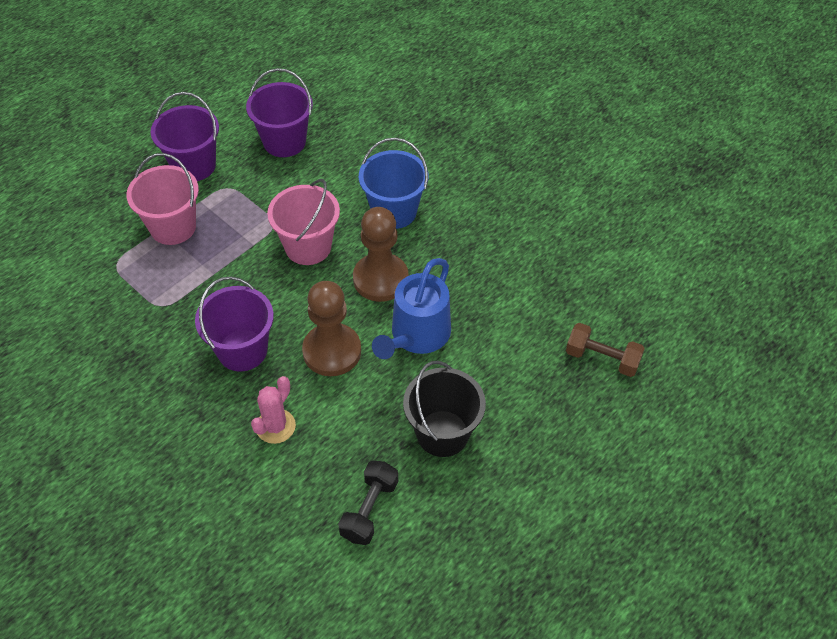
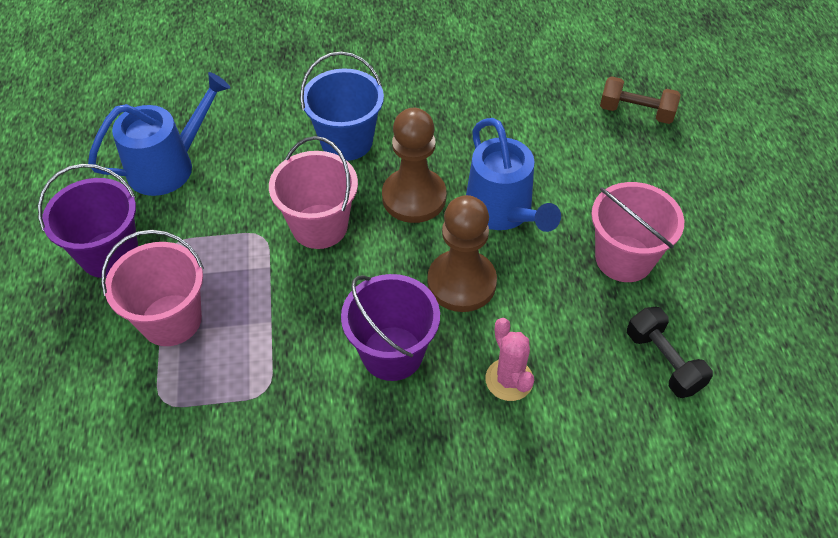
camera: 50 degrees left, 0 degrees up
(284, 142) = (168, 166): purple bucket -> blue watering can
(442, 433) = (624, 258): black bucket -> pink bucket
(602, 358) = (636, 112): brown dumbbell -> brown dumbbell turned 45 degrees clockwise

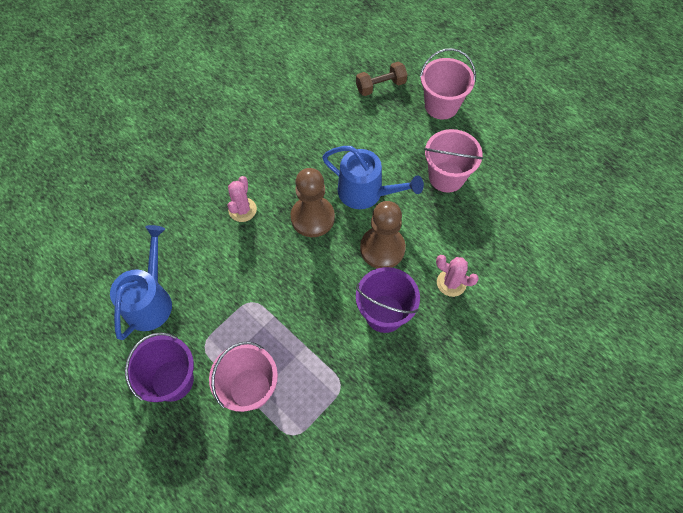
camera: 40 degrees left, 10 degrees up
(319, 226) = (278, 272): pink bucket -> pink bucket (441, 105)
(346, 141) = (242, 210): blue bucket -> pink cactus
(663, 361) = (509, 219): black dumbbell -> none

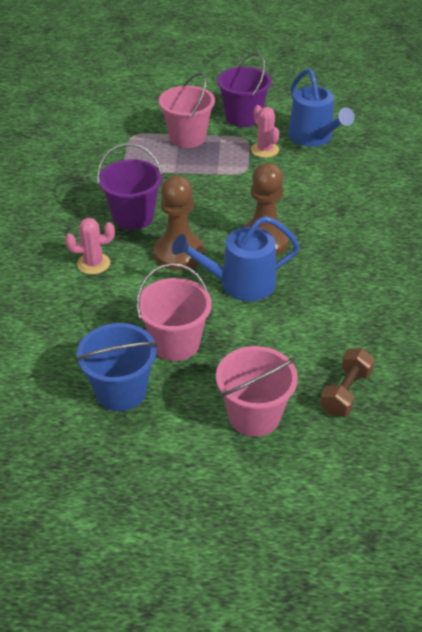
camera: 140 degrees right, 20 degrees down
(242, 210) = (327, 213): pink cactus -> pink cactus (264, 150)
(504, 167) = (121, 391): none -> blue bucket

